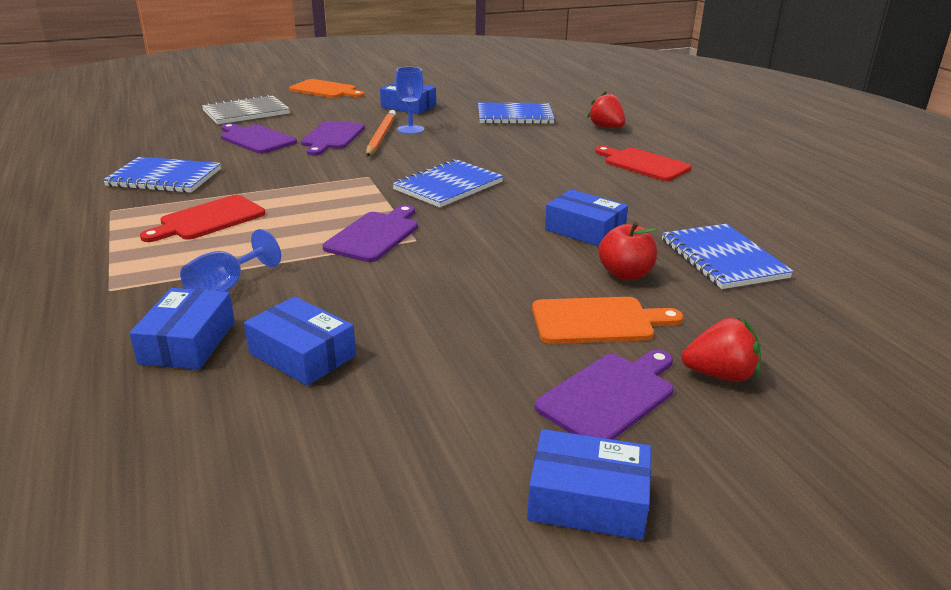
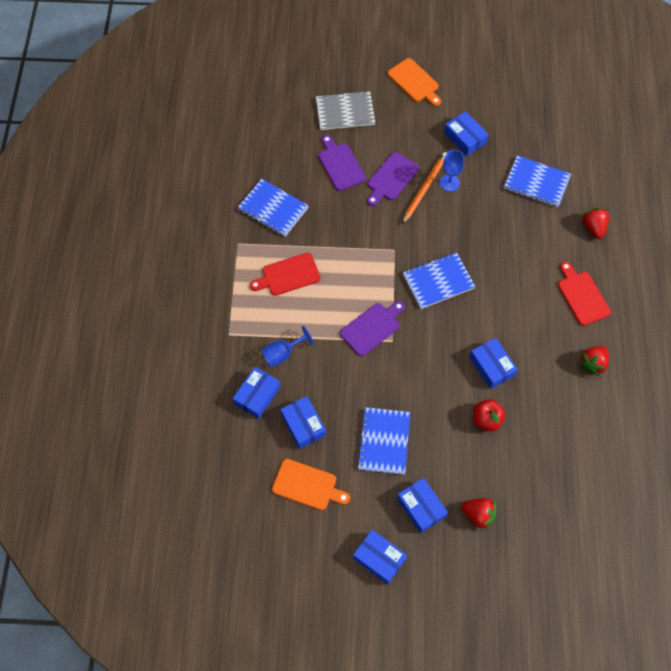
camera: 25 degrees right, 35 degrees up
(598, 321) = (447, 454): orange cutting board -> orange cutting board (307, 485)
(609, 396) = (421, 507): purple cutting board -> blue box
(714, 202) = (593, 363): none -> red strawberry
(722, 259) = (550, 426): blue notebook -> blue notebook (384, 441)

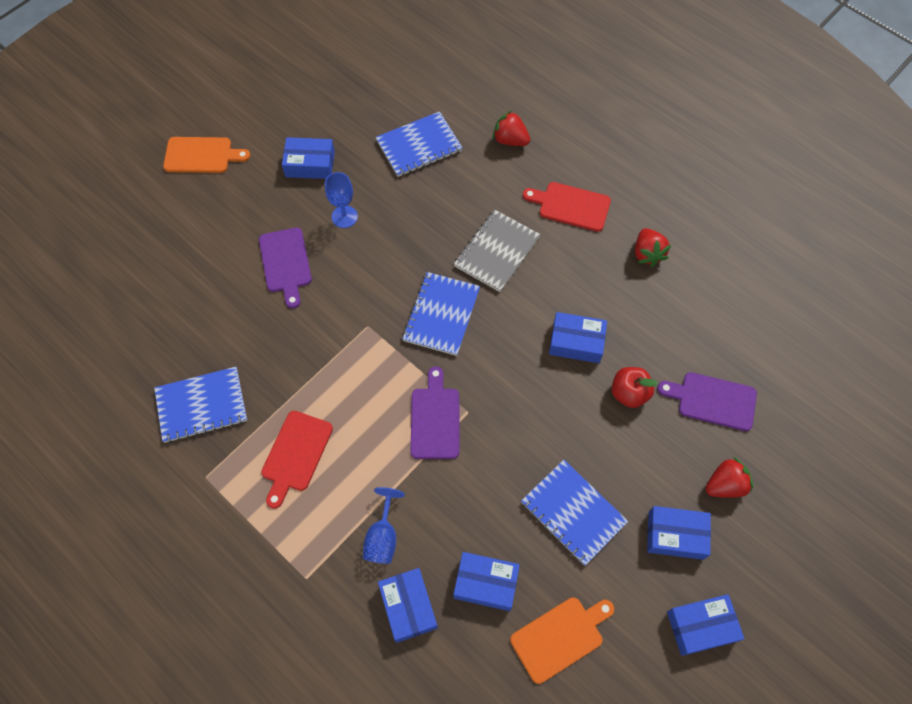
camera: 50 degrees left, 0 degrees up
(340, 165) = (220, 297): purple cutting board -> purple cutting board (712, 400)
(345, 112) = (164, 243): grey notebook -> grey notebook (496, 252)
(425, 188) = (328, 243): orange pencil -> none

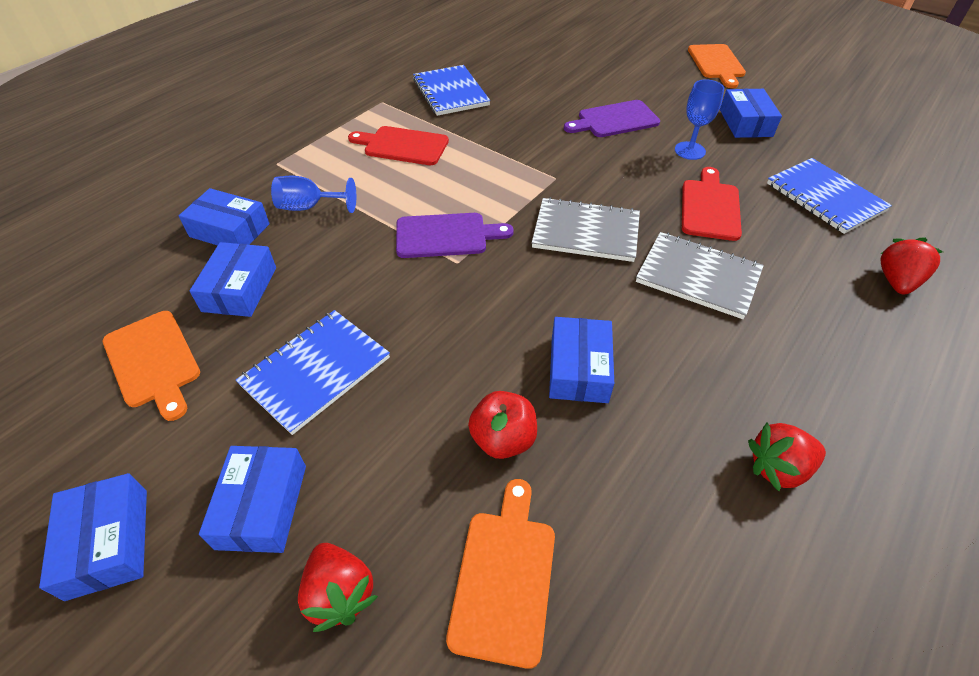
camera: 85 degrees right, 15 degrees down
(408, 606) = (230, 230): blue box -> blue box turned 45 degrees clockwise
(441, 315) = (586, 232): blue notebook -> grey notebook
(571, 206) = (819, 356): red cutting board -> red cutting board (710, 207)
(712, 400) = (504, 577): purple cutting board -> orange cutting board

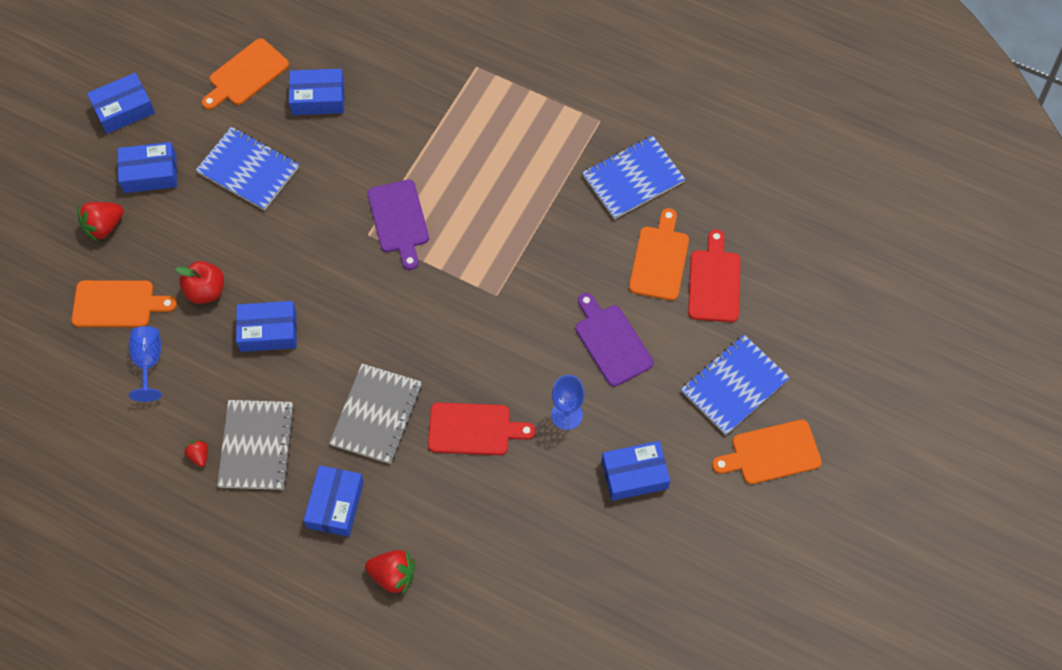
camera: 80 degrees right, 15 degrees up
(230, 230) = (381, 66): blue box -> blue box (335, 504)
(309, 207) = (419, 111): blue goblet -> blue goblet (148, 362)
(402, 146) = (523, 158): red cutting board -> red cutting board (714, 282)
(536, 89) = (659, 259): none -> orange cutting board
(586, 232) = (421, 326): grey notebook -> grey notebook (256, 446)
(778, 468) = (199, 455): red strawberry -> red strawberry, size x0.57
(825, 197) = (508, 536): blue notebook -> blue notebook (734, 385)

